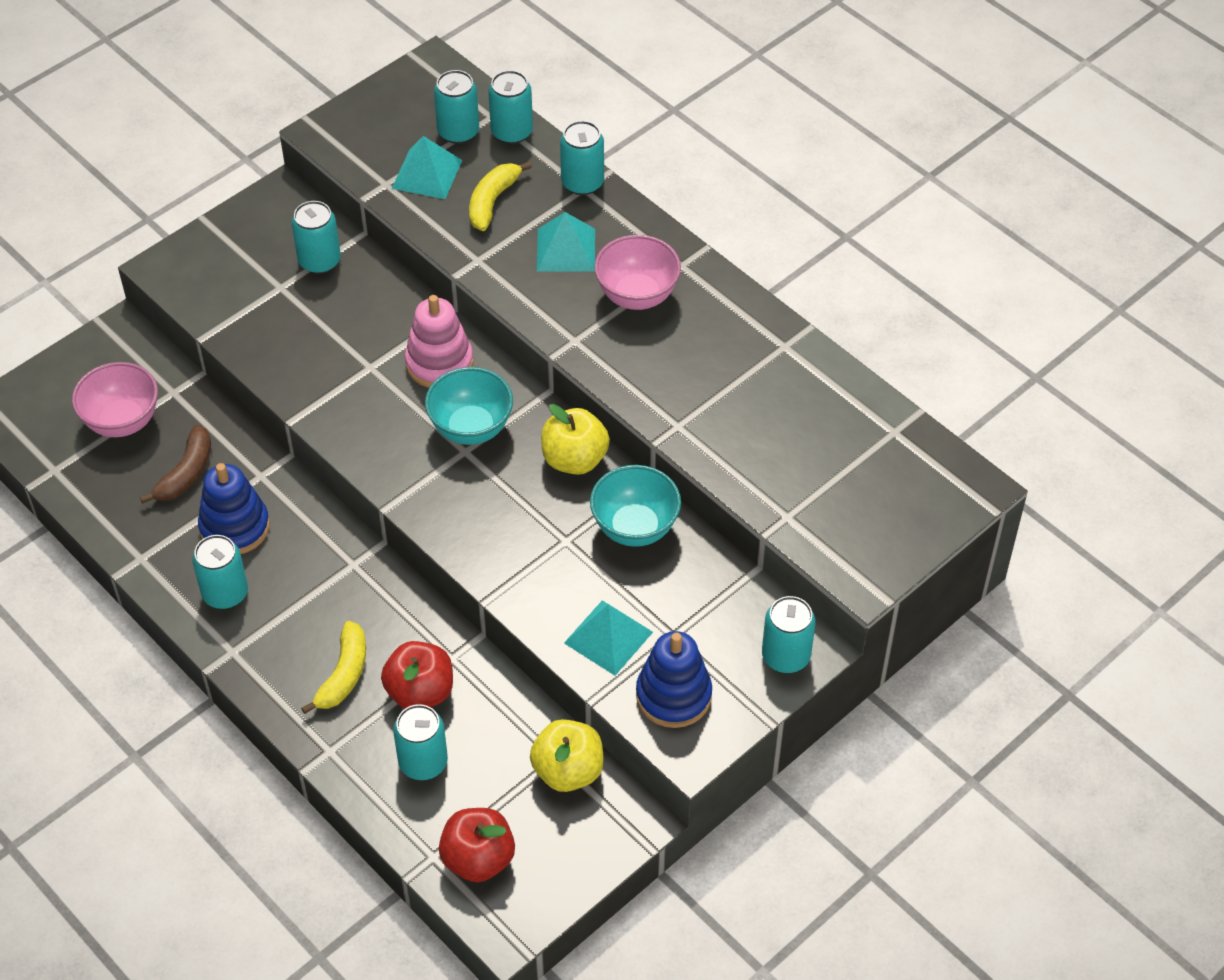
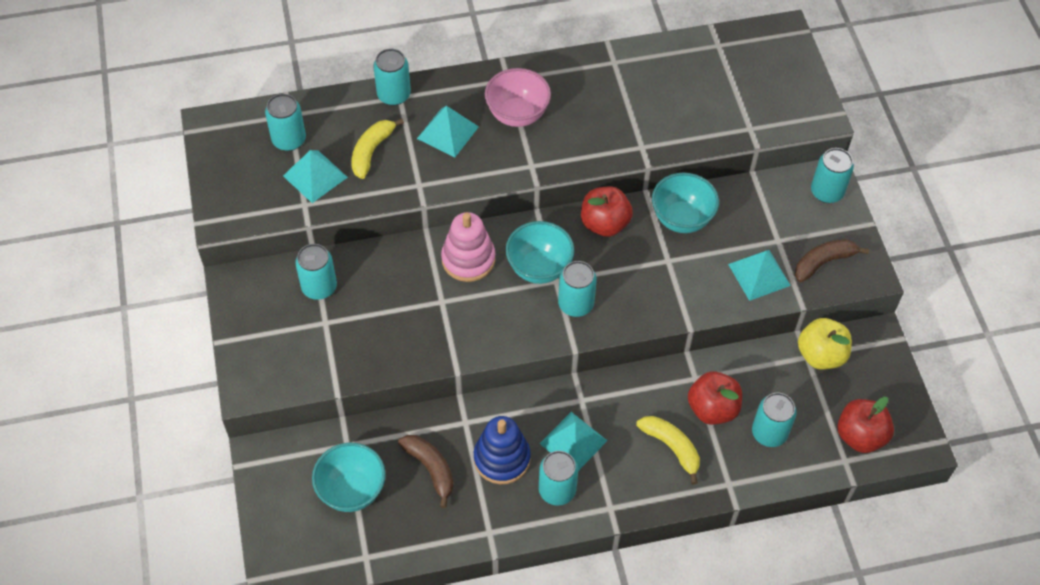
camera: 60 degrees left, 5 degrees up
(122, 422) = (352, 490): pink bowl -> turquoise bowl
(294, 580) = (573, 442): none -> turquoise pyramid
(492, 201) = (371, 151): yellow banana -> yellow banana turned 60 degrees clockwise
(512, 132) = (314, 110): turquoise can -> turquoise can (575, 304)
(574, 459) = (604, 224): yellow apple -> red apple
(673, 695) = (823, 262): blue stacking toy -> brown banana

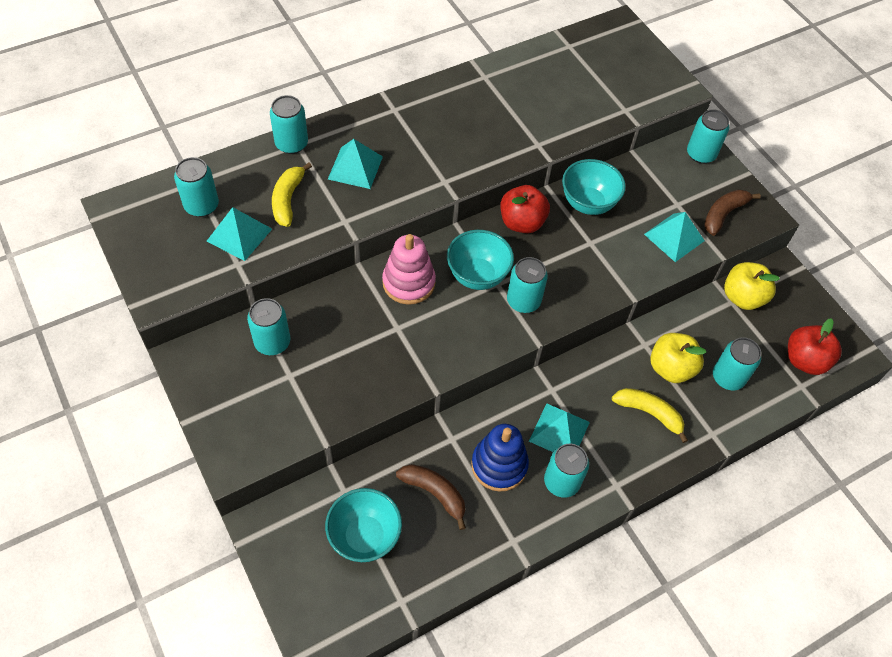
camera: 20 degrees left, 0 degrees up
(517, 115) = (415, 139): pink bowl -> none
(712, 409) = (671, 368): red apple -> yellow apple

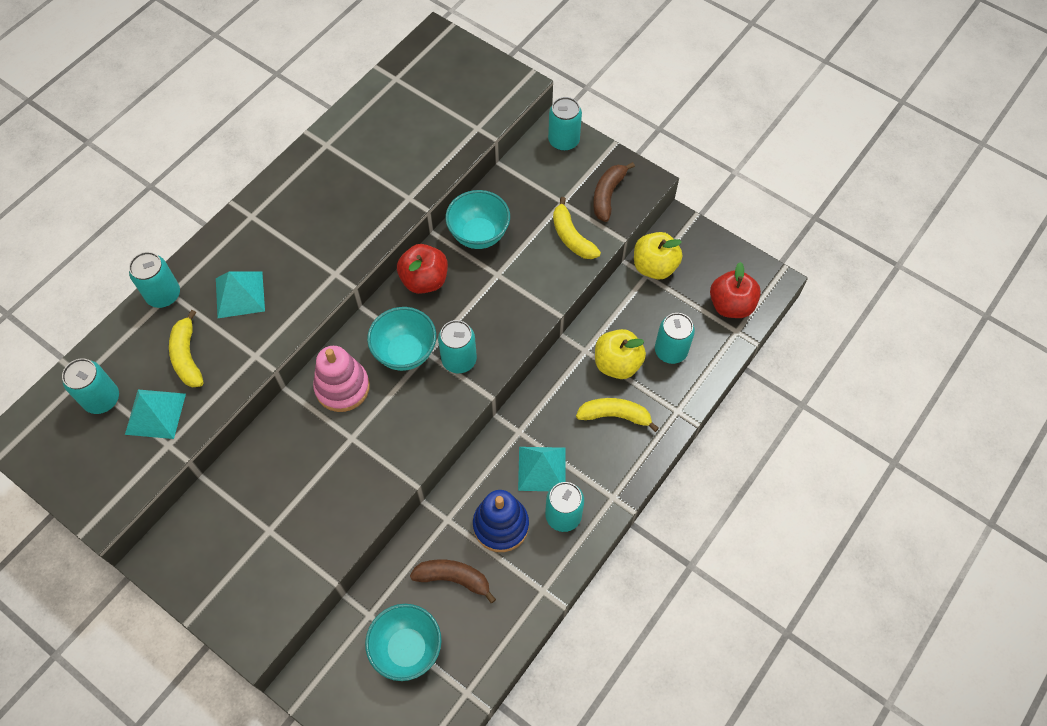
camera: 20 degrees left, 5 degrees up
(272, 342) = (236, 505): turquoise can -> none
(674, 237) = (571, 237): turquoise pyramid -> yellow banana

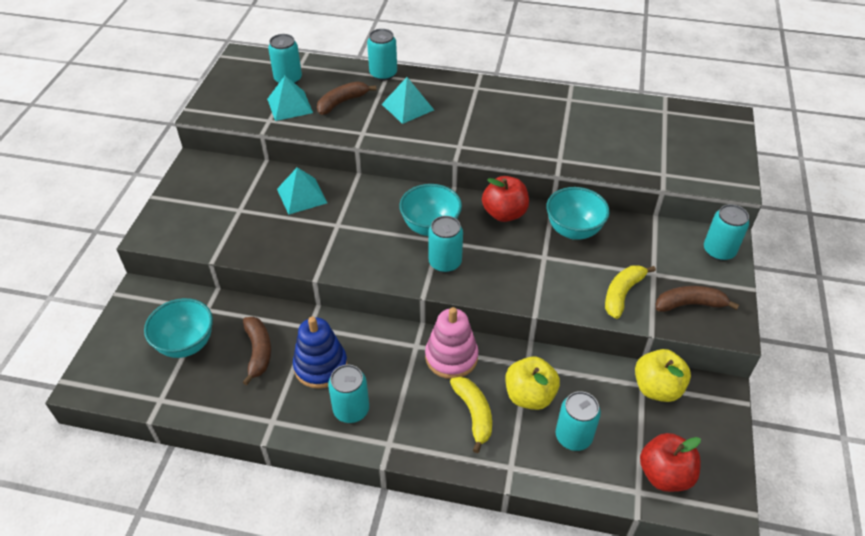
camera: 65 degrees right, 15 degrees down
(187, 356) = (342, 102): yellow banana -> brown banana
(342, 387) = (377, 203): pink stacking toy -> pink stacking toy (451, 357)
(542, 468) = (389, 376): turquoise pyramid -> turquoise pyramid (302, 196)

